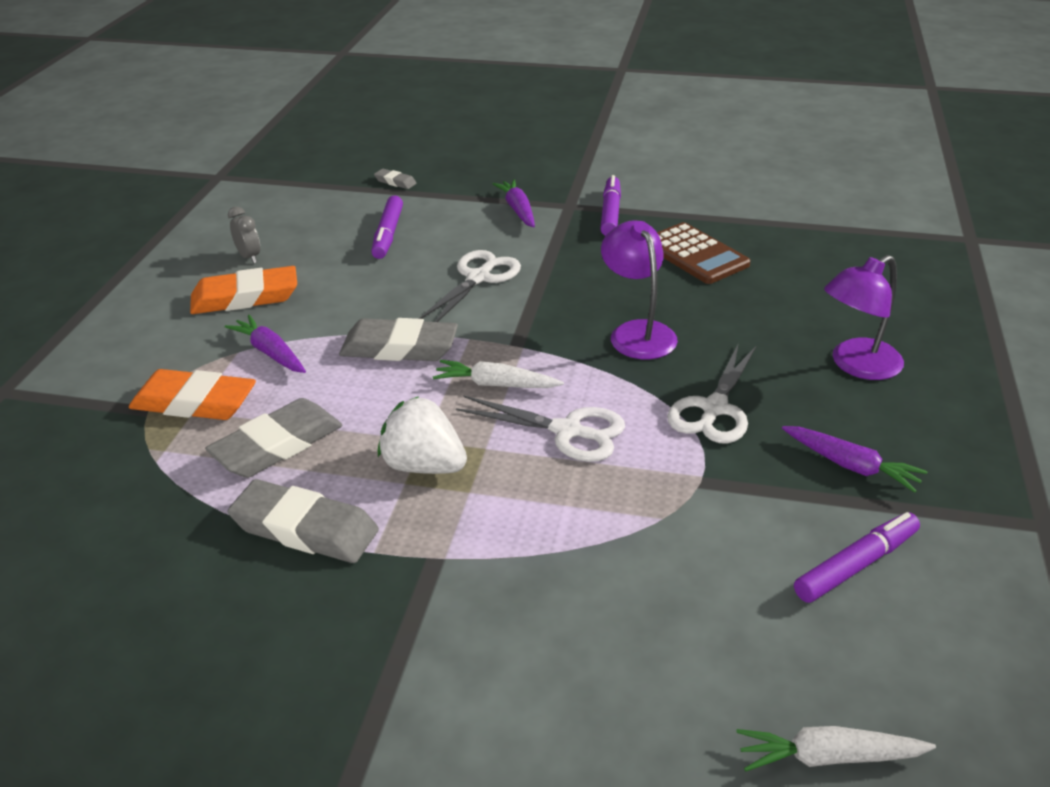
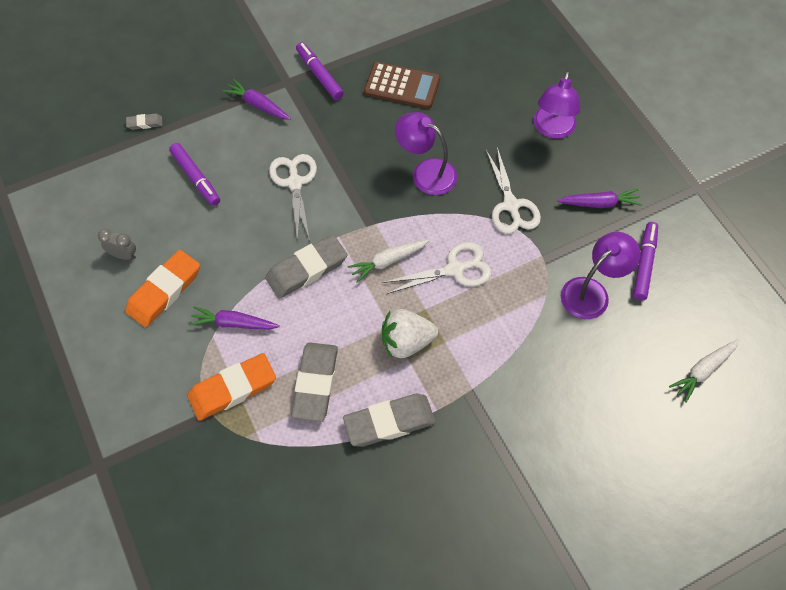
camera: 40 degrees left, 25 degrees up
(735, 552) = (592, 292): none -> purple lamp

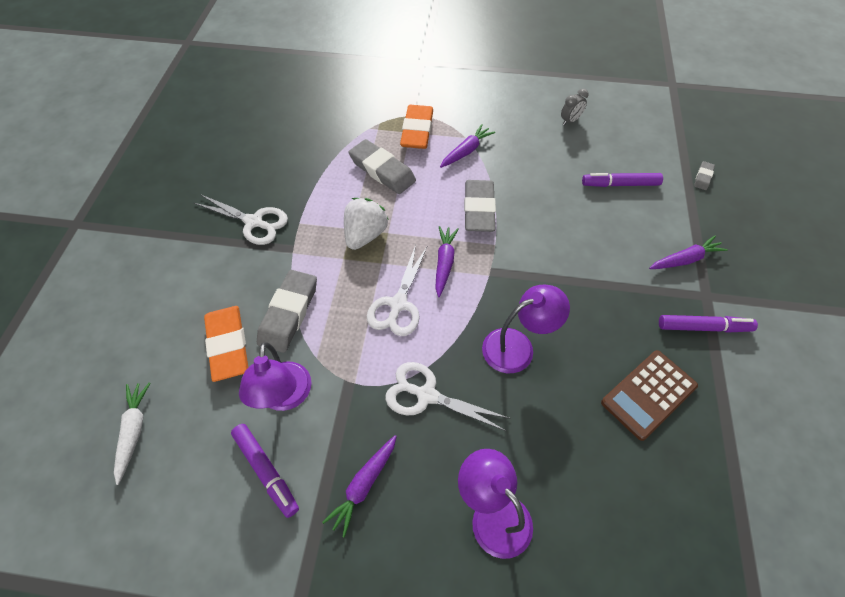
camera: 125 degrees right, 5 degrees down
(164, 291) = (522, 129): orange eraser -> orange eraser (228, 345)
(295, 183) = (572, 242): white scissors -> white scissors (254, 222)
(388, 261) = (444, 263): white carrot -> purple carrot
(389, 422) = (317, 193): grey eraser -> grey eraser (289, 313)

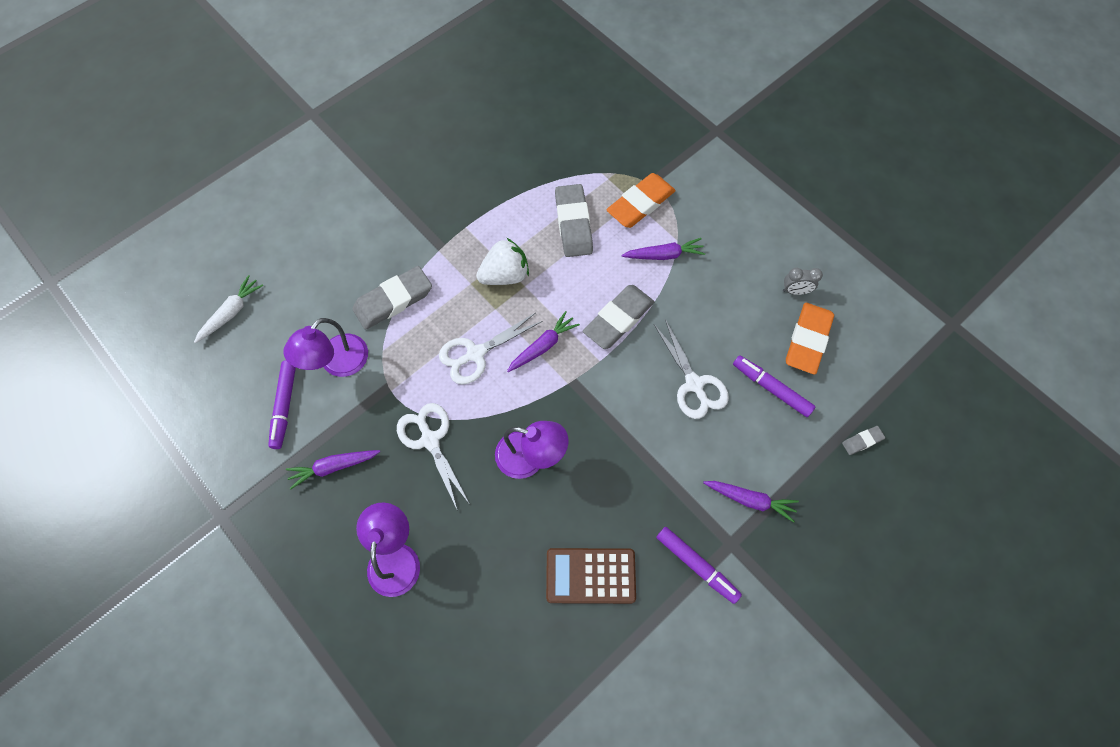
camera: 40 degrees right, 10 degrees up
(228, 345) = (334, 294): orange eraser -> orange eraser (807, 340)
(254, 222) = (433, 202): white scissors -> white scissors (694, 384)

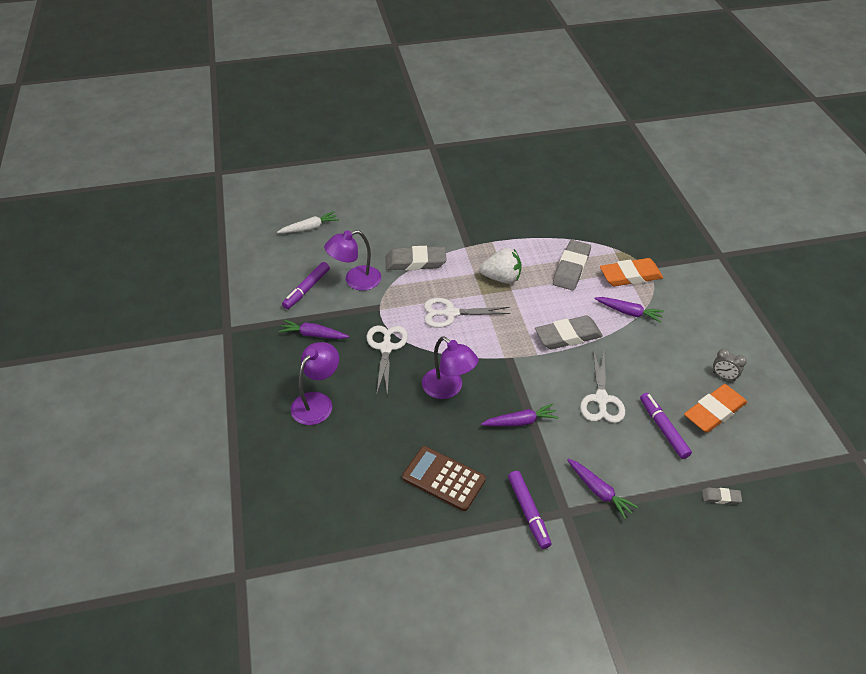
camera: 30 degrees right, 20 degrees down
(542, 346) = (501, 329): purple carrot -> purple carrot (520, 421)

